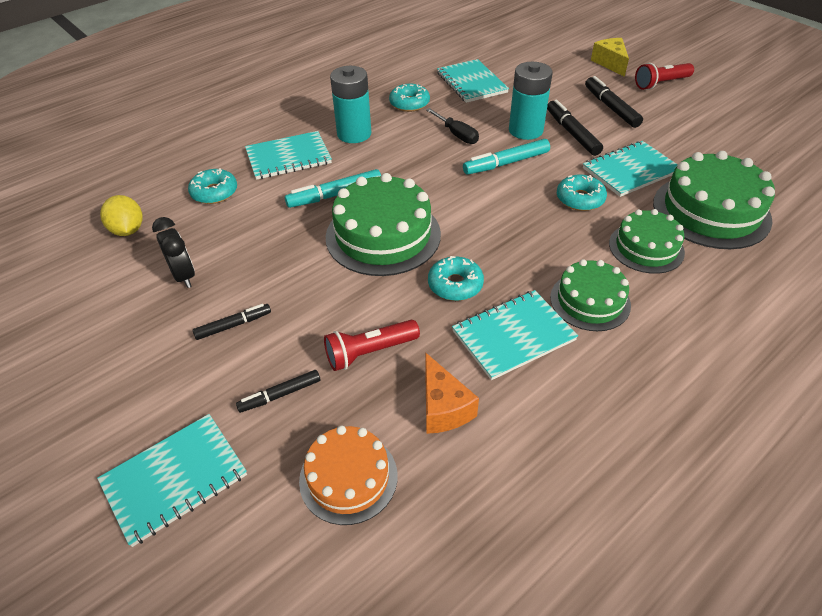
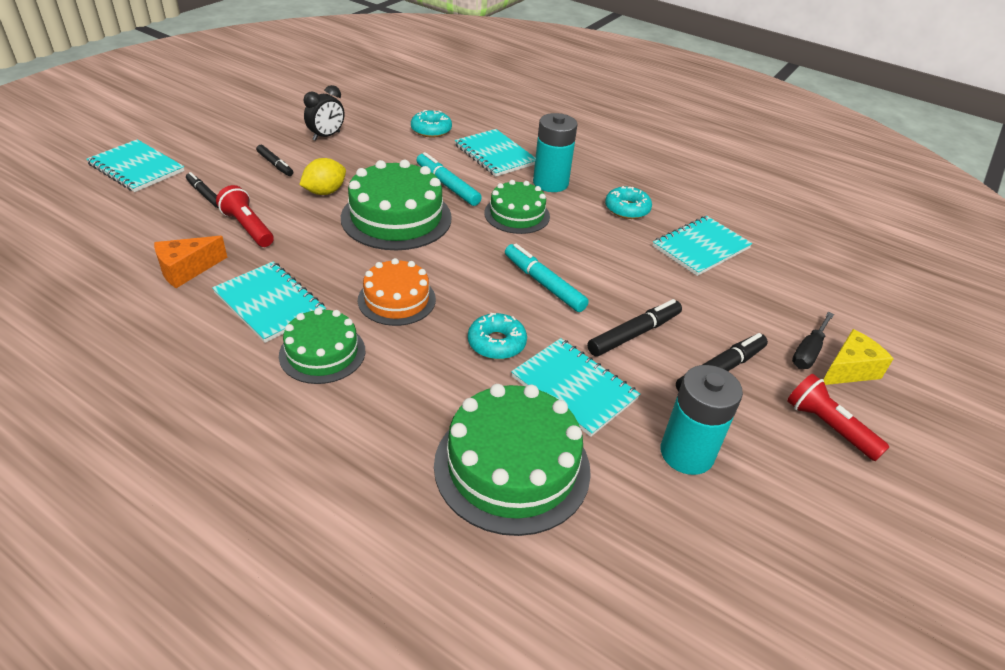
camera: 70 degrees right, 5 degrees down
(128, 230) = (374, 106): yellow lemon -> yellow lemon (325, 192)
(348, 477) = (125, 233): orange cake -> orange cake (396, 299)
(455, 285) = (335, 264): turquoise donut -> none
(457, 134) = (583, 245): black screwdriver -> black screwdriver (808, 352)
(525, 130) = (619, 295): turquoise battery -> turquoise battery (686, 453)
(646, 248) = (419, 399): green cake -> green cake (517, 214)

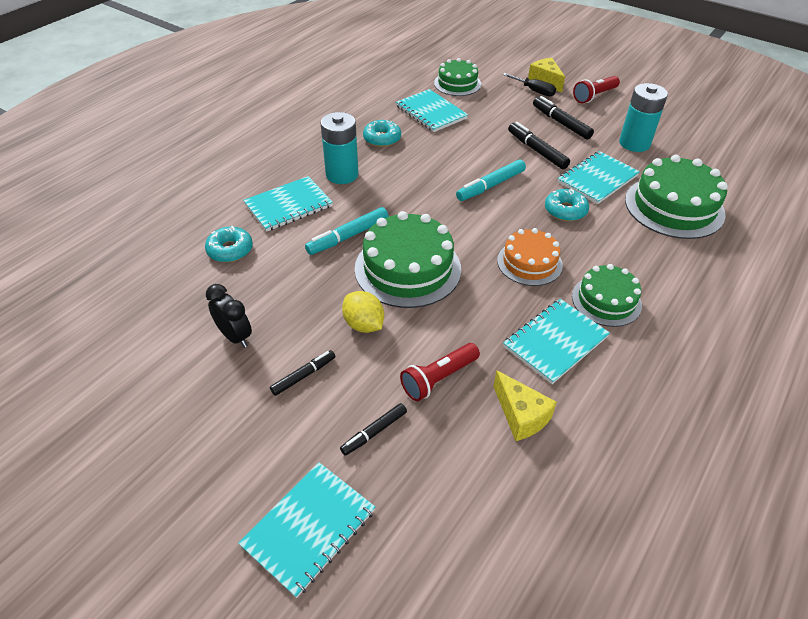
camera: 85 degrees left, 5 degrees up
(186, 270) = (521, 415): orange cheese -> yellow cheese
(517, 214) = (395, 195): green cake -> green cake (457, 83)

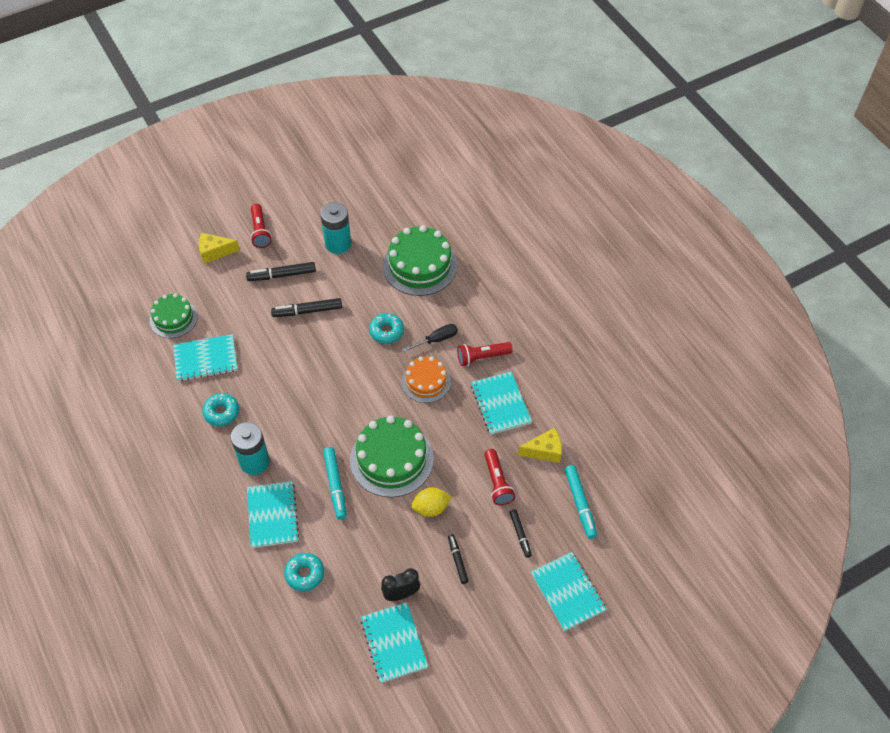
camera: 65 degrees left, 10 degrees up
(490, 186) = (331, 364): turquoise marker -> turquoise marker (580, 504)
(534, 91) = (224, 268): black screwdriver -> black screwdriver (436, 339)
(597, 179) = (364, 292): turquoise notebook -> turquoise notebook (394, 643)
(606, 300) = (482, 357): green cake -> red flashlight

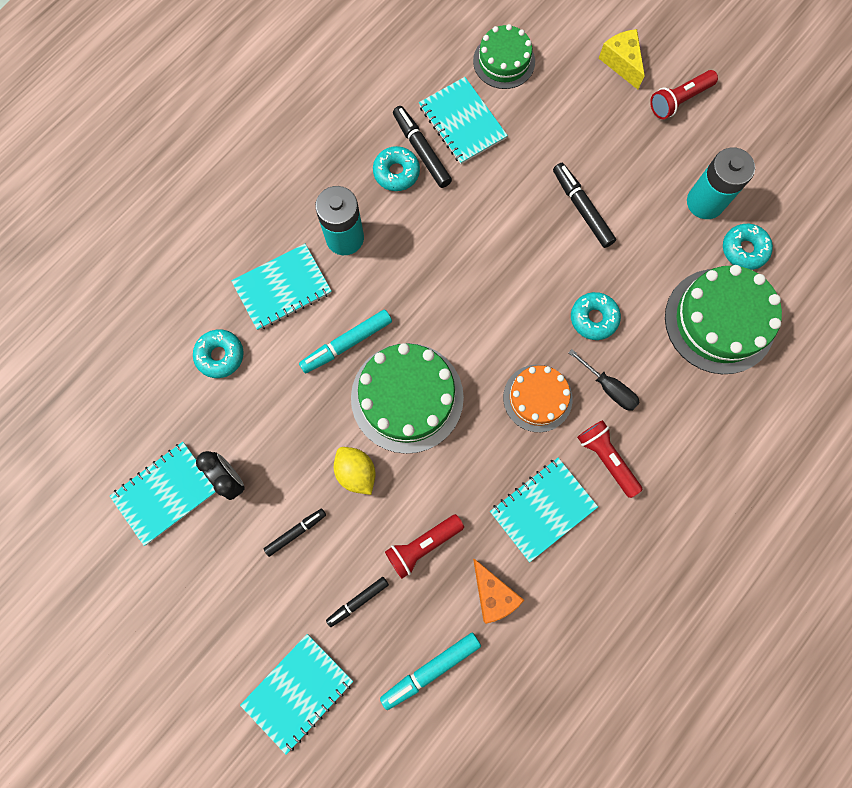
camera: 70 degrees right, 20 degrees up
(282, 275) = (623, 155): black marker -> black marker (421, 150)
(379, 236) = (744, 249): none -> turquoise donut
(544, 451) = (493, 594): yellow cheese -> orange cheese

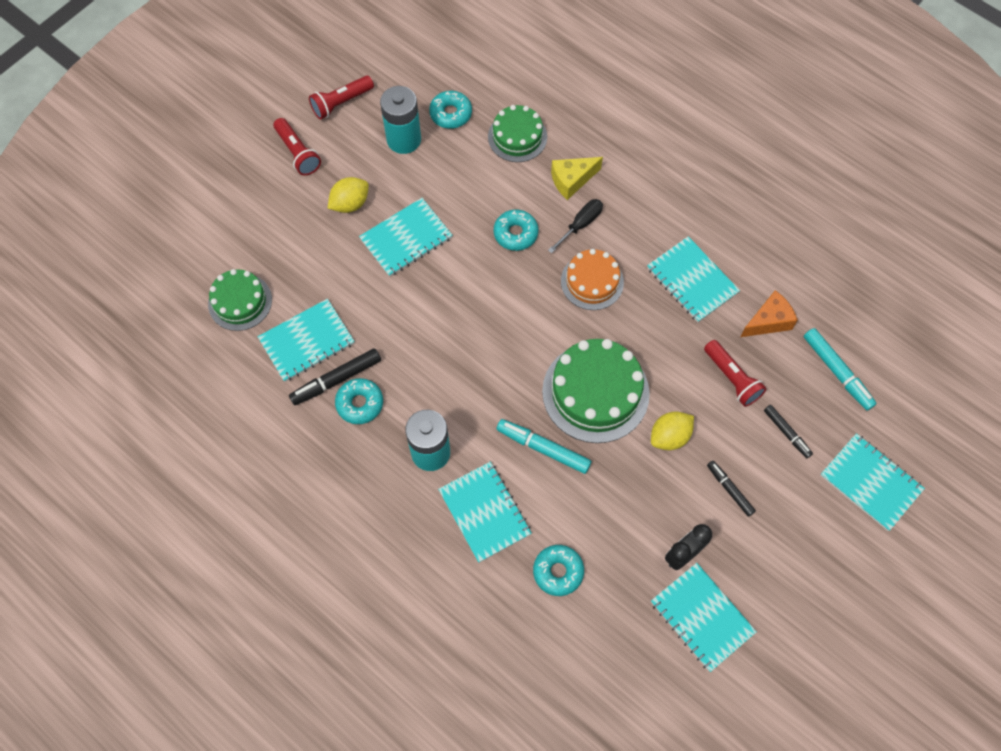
camera: 90 degrees left, 10 degrees down
(346, 343) = (543, 448): turquoise marker -> turquoise marker turned 150 degrees clockwise
(582, 208) = (406, 238): black marker -> turquoise notebook
(606, 458) = (644, 229): red flashlight -> red flashlight (341, 103)
(620, 153) = (350, 204): none -> yellow lemon
(621, 63) = (252, 198): yellow cheese -> yellow cheese (572, 180)
(719, 321) = (517, 137): green cake -> green cake, size x0.61

